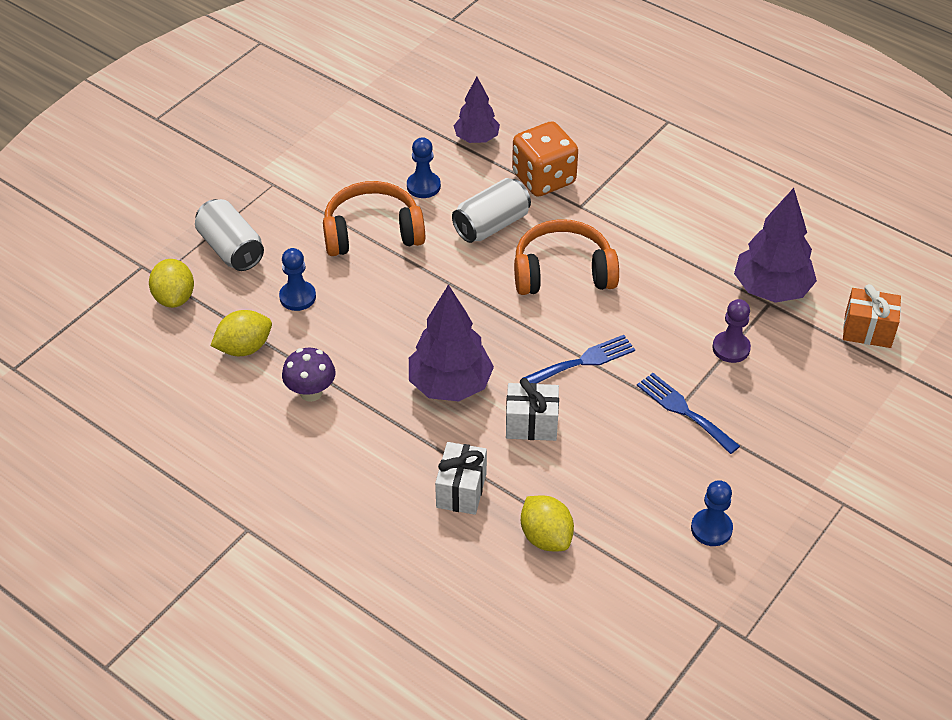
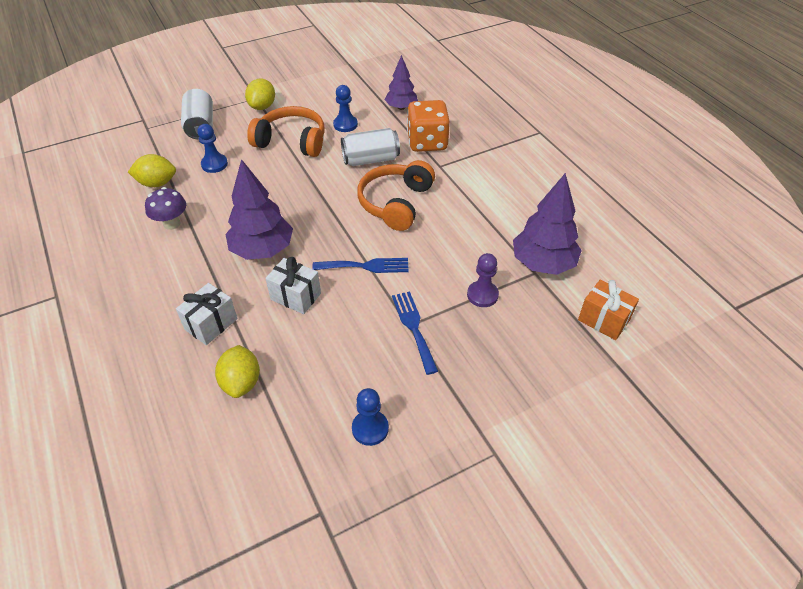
camera: 25 degrees right, 0 degrees up
(174, 298) = (144, 142): yellow lemon -> yellow lemon (262, 106)
(563, 272) = (396, 203): orange headphones -> orange headphones turned 90 degrees counterclockwise

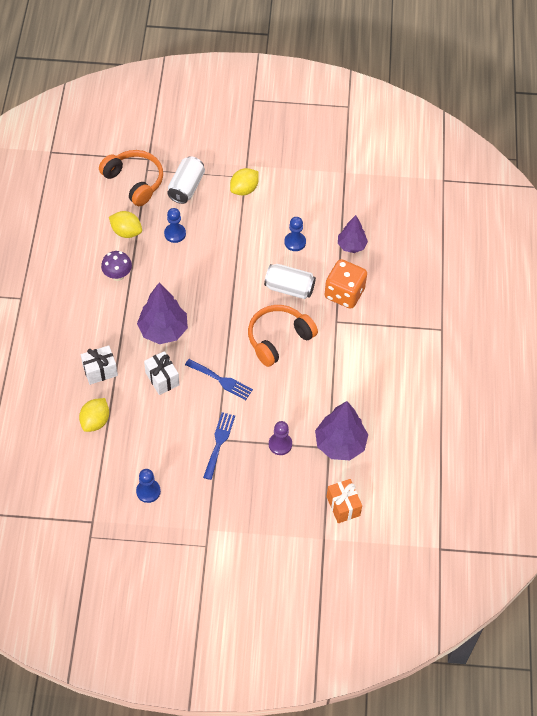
camera: 30 degrees right, 10 degrees up
(291, 141) = (243, 239): orange headphones -> orange headphones (134, 181)

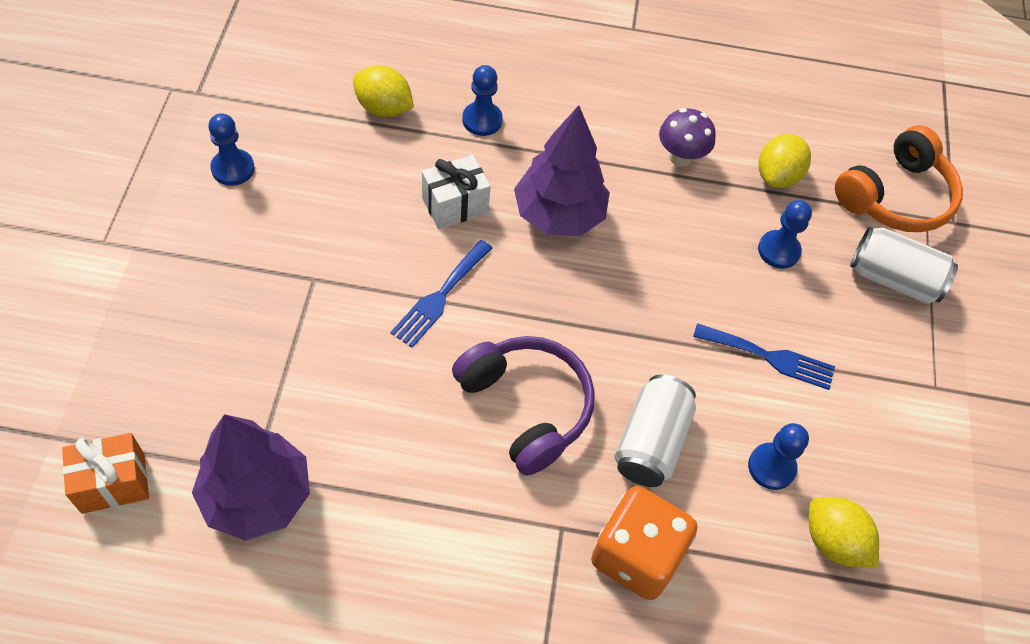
camera: 90 degrees right, 0 degrees up
(100, 371) = (482, 120): white gift -> blue pawn
(219, 442) = (306, 280): blue fork -> blue fork (770, 357)
(244, 189) = (902, 382): yellow lemon -> yellow lemon (833, 541)
(278, 339) = (525, 407): orange headphones -> purple headphones
(280, 444) = (280, 383): purple pawn -> none
(351, 246) = (768, 590): purple tree -> none

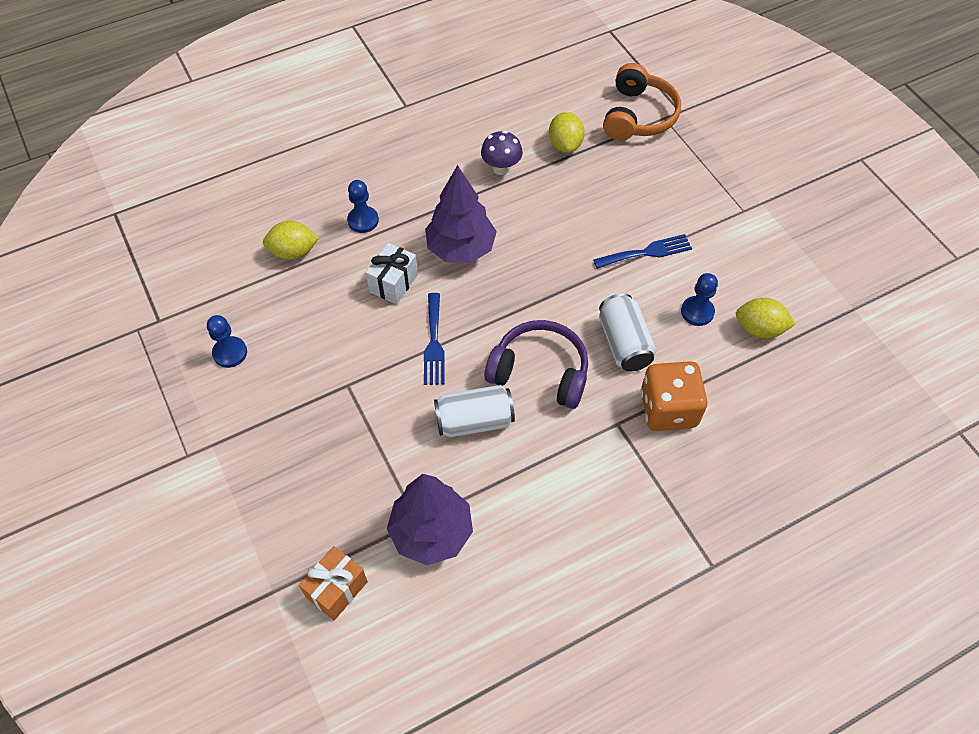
camera: 30 degrees left, 0 degrees up
(778, 250) = (601, 188): blue pawn -> none
(893, 279) = (674, 164): white can -> white can (474, 421)

